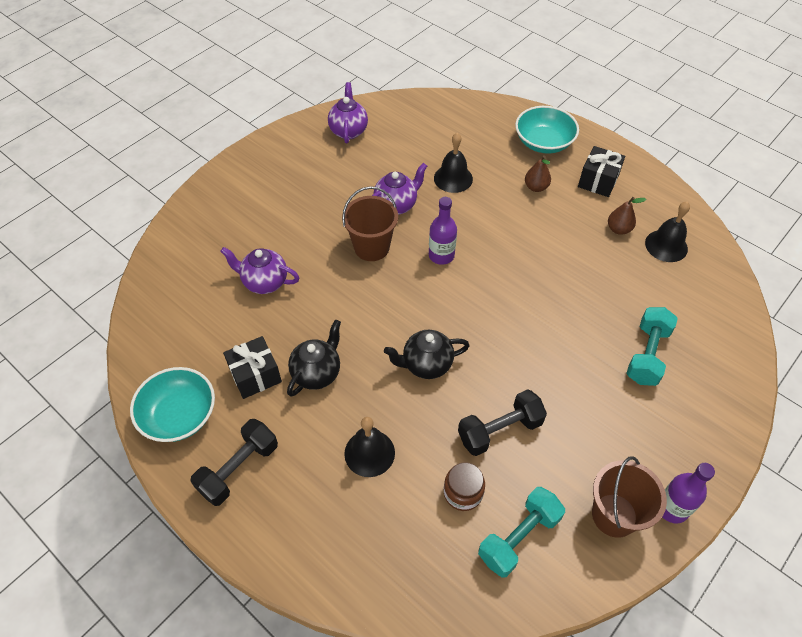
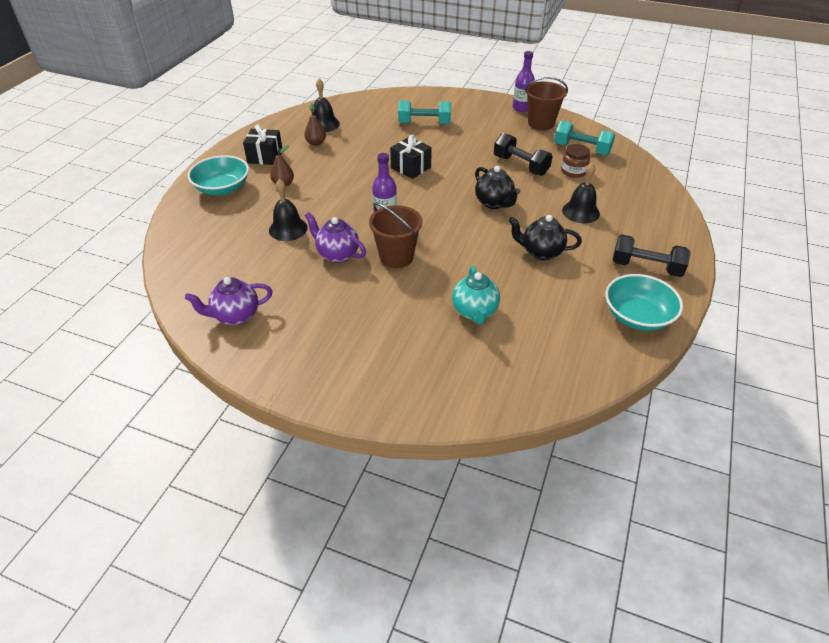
camera: 110 degrees left, 10 degrees down
(255, 375) = (569, 285): black gift -> black gift (411, 168)
(264, 282) = (475, 312): purple teapot -> turquoise teapot

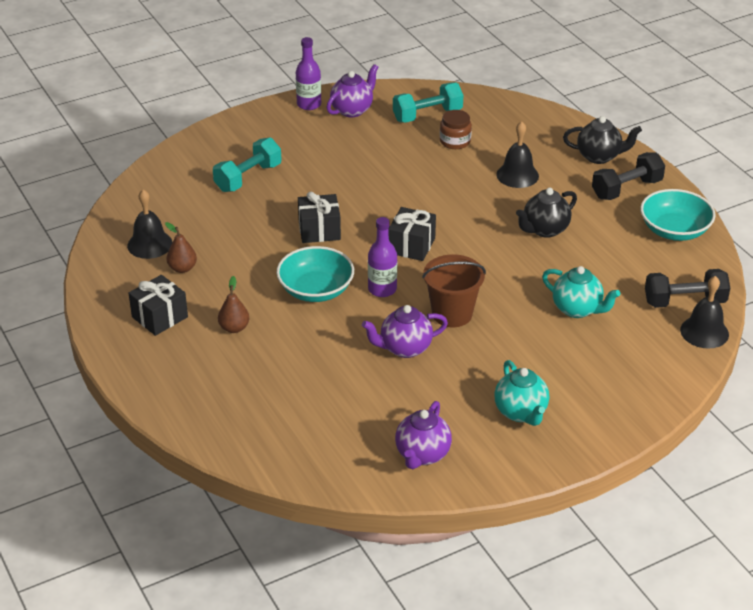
camera: 50 degrees left, 5 degrees down
(222, 188) = (183, 375): turquoise bowl -> turquoise bowl (316, 290)
(288, 229) = (322, 361): black bell -> black bell (704, 332)
(327, 341) = (521, 412): none -> turquoise teapot
(443, 207) = (411, 246): none -> black gift
(494, 203) = (444, 214): black teapot -> black teapot (599, 156)
(520, 165) = (406, 164): black dumbbell -> black dumbbell (684, 301)
(541, 123) = (352, 110): brown bucket -> purple teapot

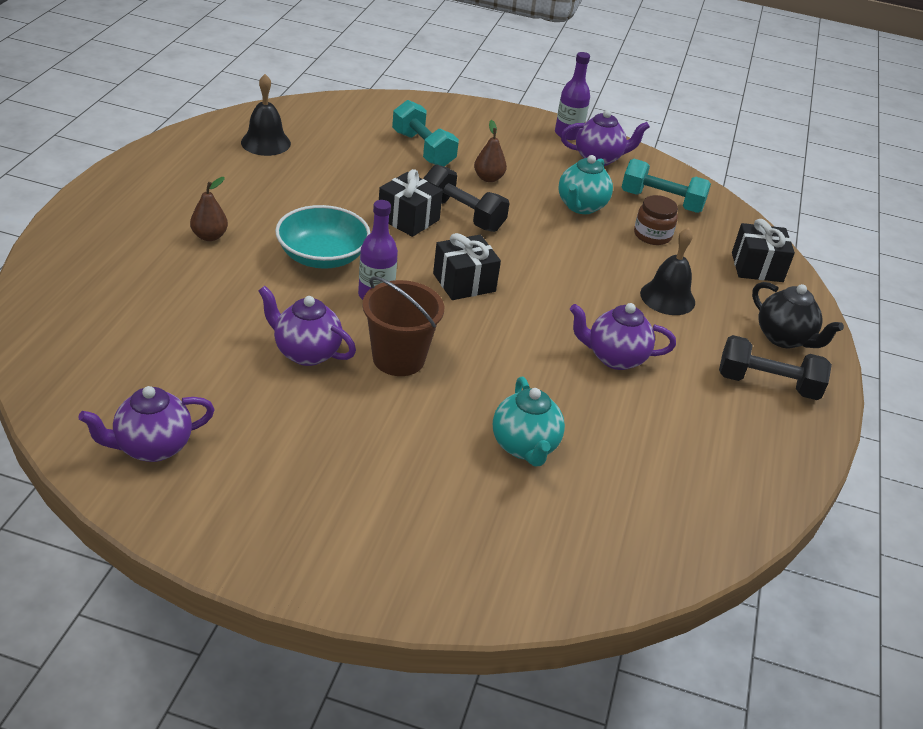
camera: 40 degrees right, 0 degrees up
(160, 317) = (175, 191): black gift -> black gift (757, 267)
(182, 268) = (256, 172): brown pear -> brown pear (488, 178)
(248, 178) = (423, 149): turquoise dumbbell -> turquoise dumbbell turned 60 degrees clockwise
(521, 412) = (302, 489): turquoise teapot -> turquoise teapot (581, 206)
(544, 230) = (614, 358): black teapot -> purple teapot
(674, 230) = (760, 457): turquoise bowl -> none
(684, 301) = (656, 530): black dumbbell -> black dumbbell (462, 215)
(704, 332) = (628, 578): black bell -> none

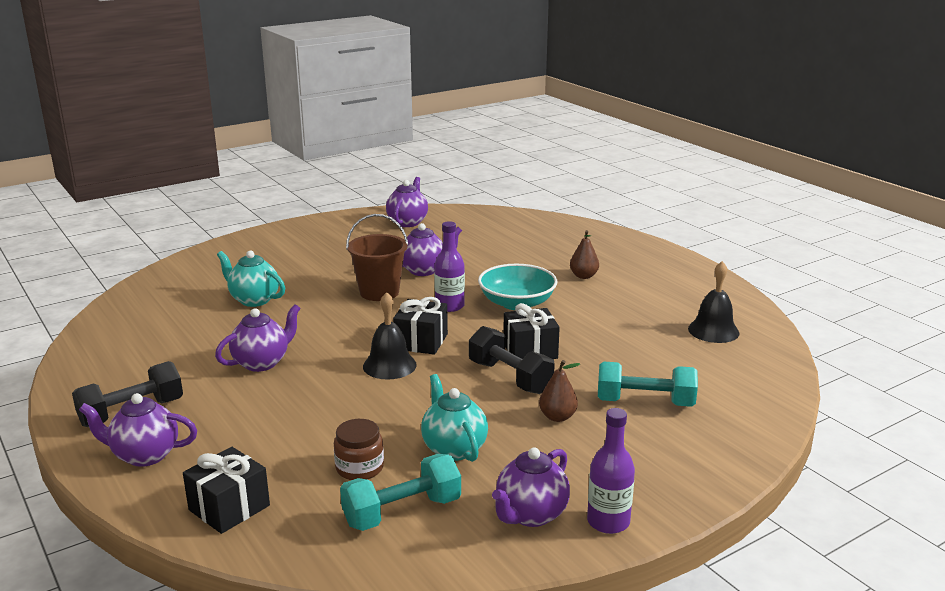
camera: 135 degrees right, 15 degrees down
(462, 215) = (510, 377): black dumbbell -> black dumbbell turned 60 degrees clockwise
(667, 297) = (276, 423): black bell -> black bell (389, 365)
(784, 338) = (144, 455): black teapot -> purple teapot

